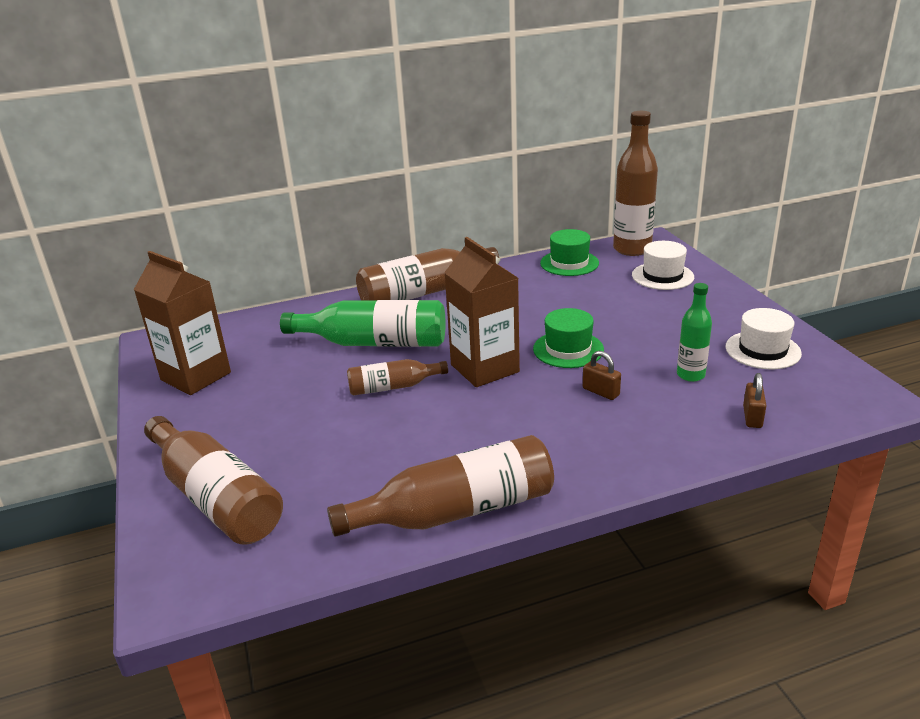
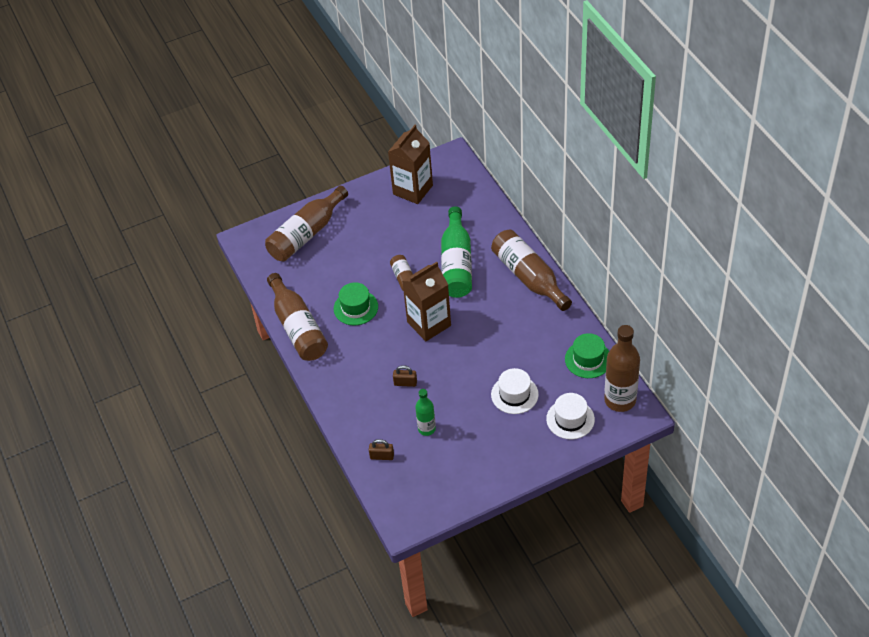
camera: 85 degrees right, 20 degrees up
(568, 349) = (454, 365): green hat -> green hat (356, 307)
(601, 392) = (405, 383): brown padlock -> brown padlock turned 60 degrees clockwise
(762, 350) = (460, 471): white hat -> white hat (514, 394)

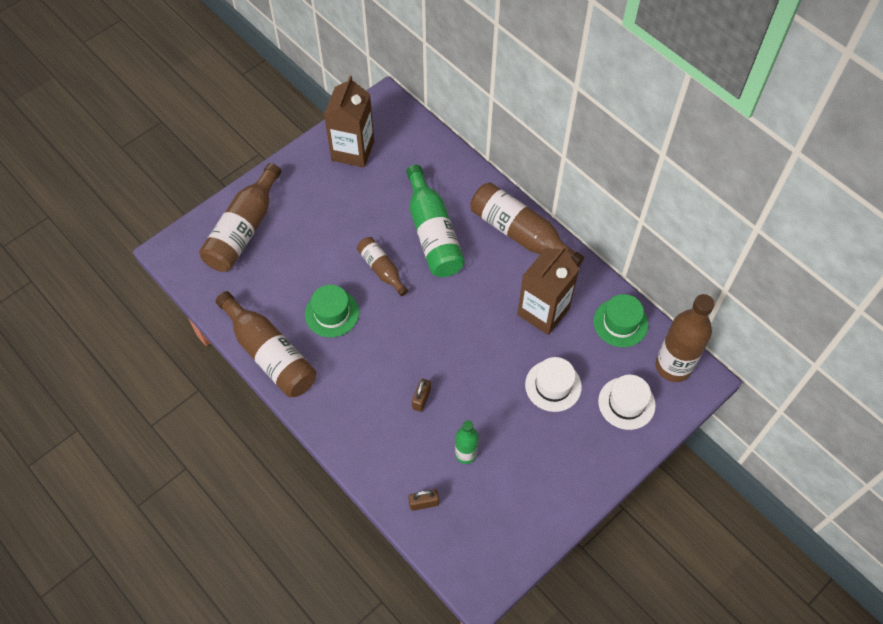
camera: 20 degrees left, 10 degrees up
(405, 383) = (421, 399): brown padlock -> brown padlock turned 60 degrees counterclockwise
(429, 324) = (425, 316): brown carton -> brown carton (543, 312)

